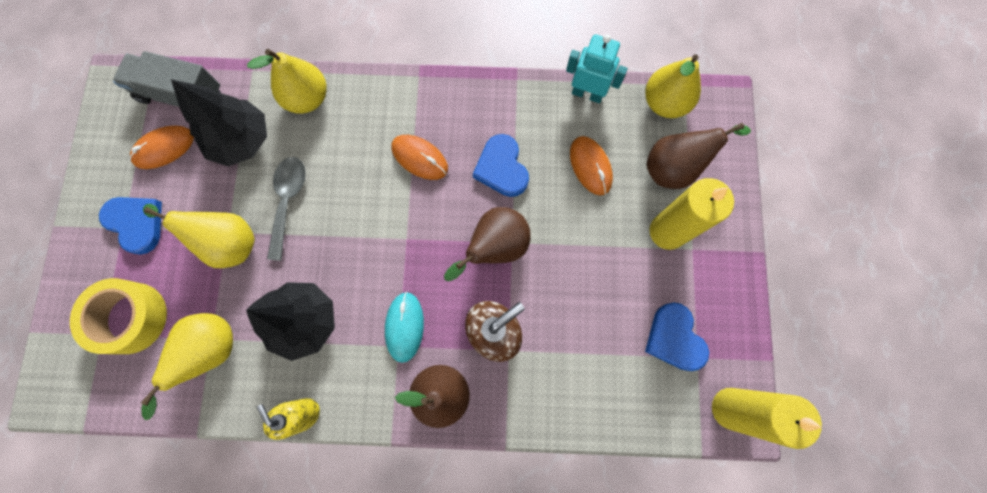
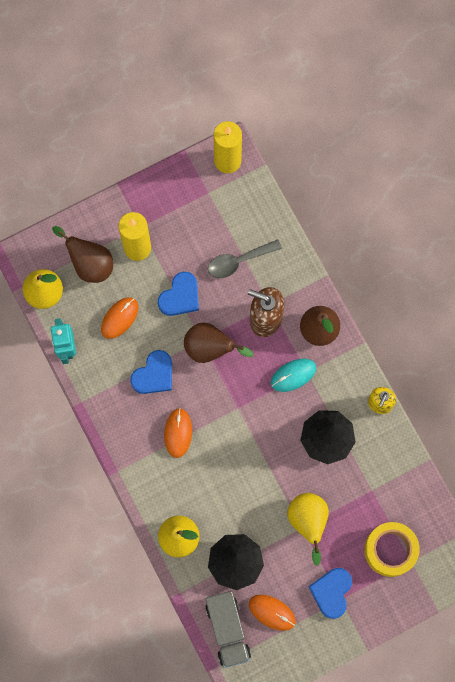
camera: 120 degrees left, 0 degrees up
(211, 352) = (379, 484): yellow pear -> none
(288, 201) = (258, 501): grey spoon -> grey spoon (238, 261)
(674, 338) = (204, 211): blue heart -> blue heart (180, 296)

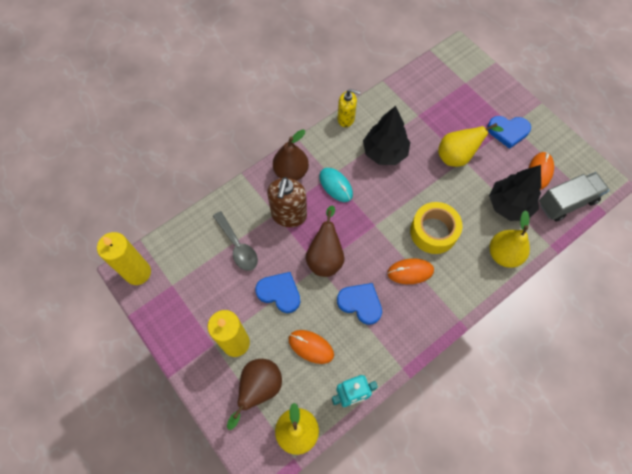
camera: 100 degrees left, 10 degrees down
(390, 550) = (461, 97): yellow tape -> yellow tape (433, 232)

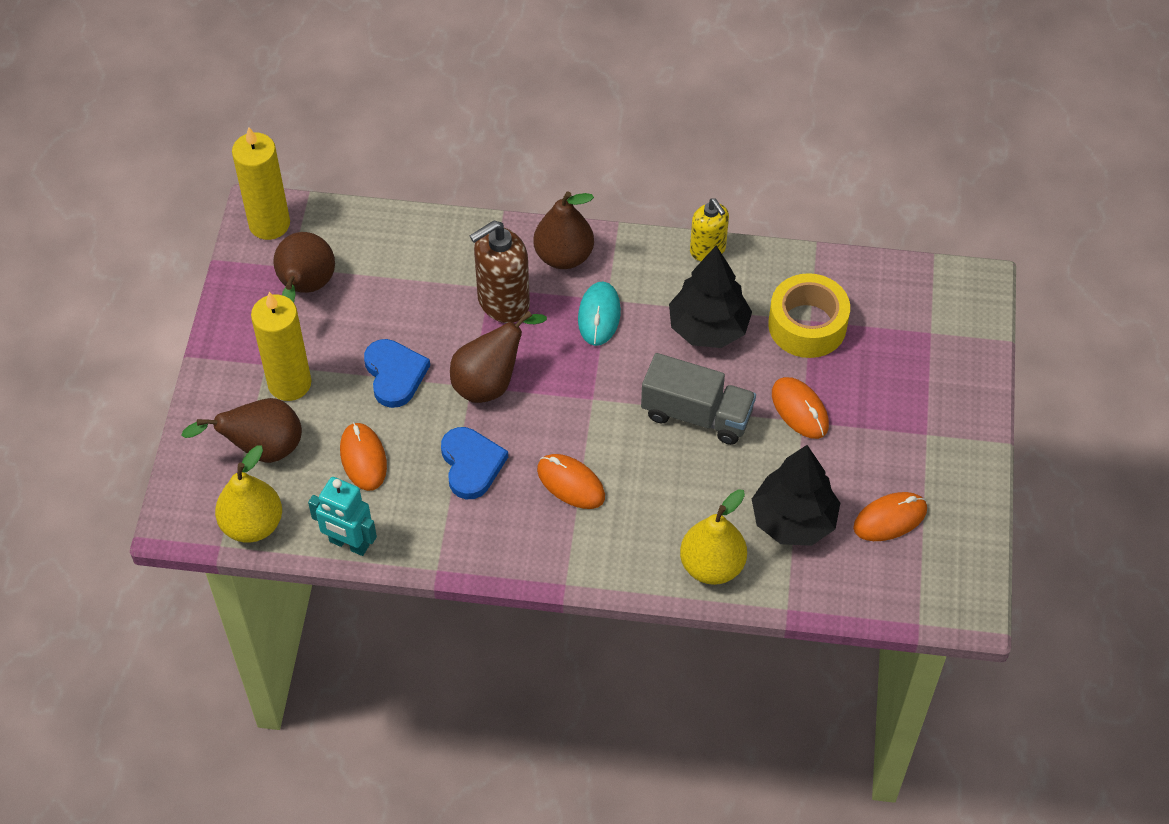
camera: 45 degrees right, 10 degrees down
(191, 289) = (305, 288): none -> brown pear
(238, 246) = (405, 287): grey spoon -> none
(433, 232) = (655, 466): yellow tape -> yellow tape (807, 325)
(457, 156) = (800, 410): yellow pear -> orange mouse
(508, 131) = (910, 437): blue heart -> none
(566, 202) = (877, 583): grey truck -> grey truck (696, 414)

